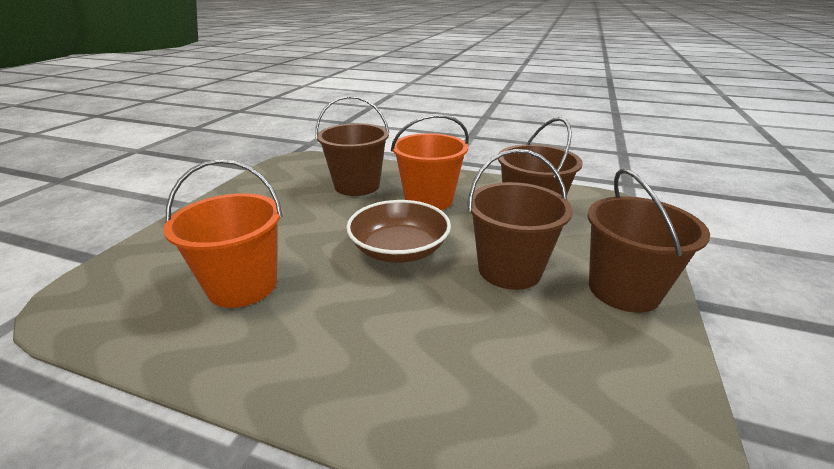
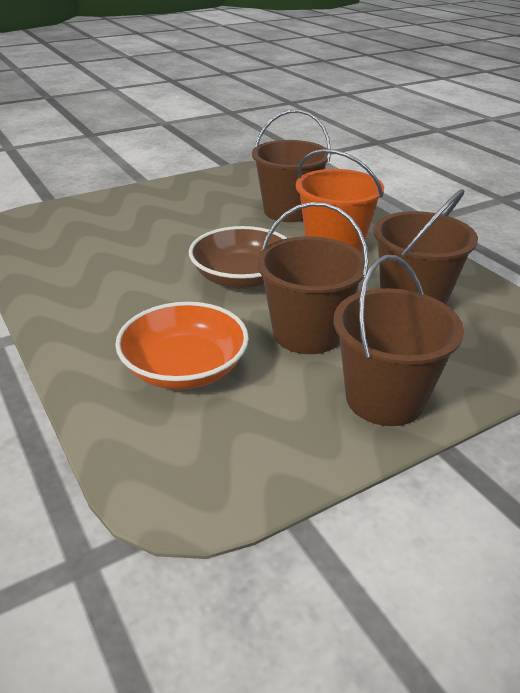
camera: 40 degrees right, 5 degrees up
(242, 285) = (105, 255): orange bucket -> none
(474, 352) = (185, 368): none -> orange bowl

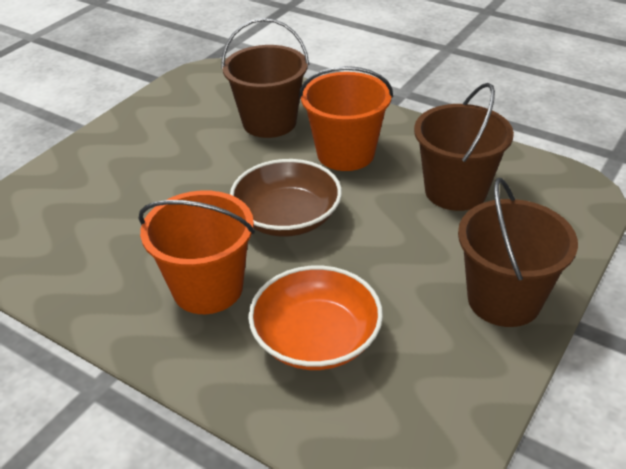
camera: 25 degrees left, 5 degrees up
(133, 305) = (208, 288): none -> orange bucket
(307, 333) = (394, 258): brown bucket -> none

